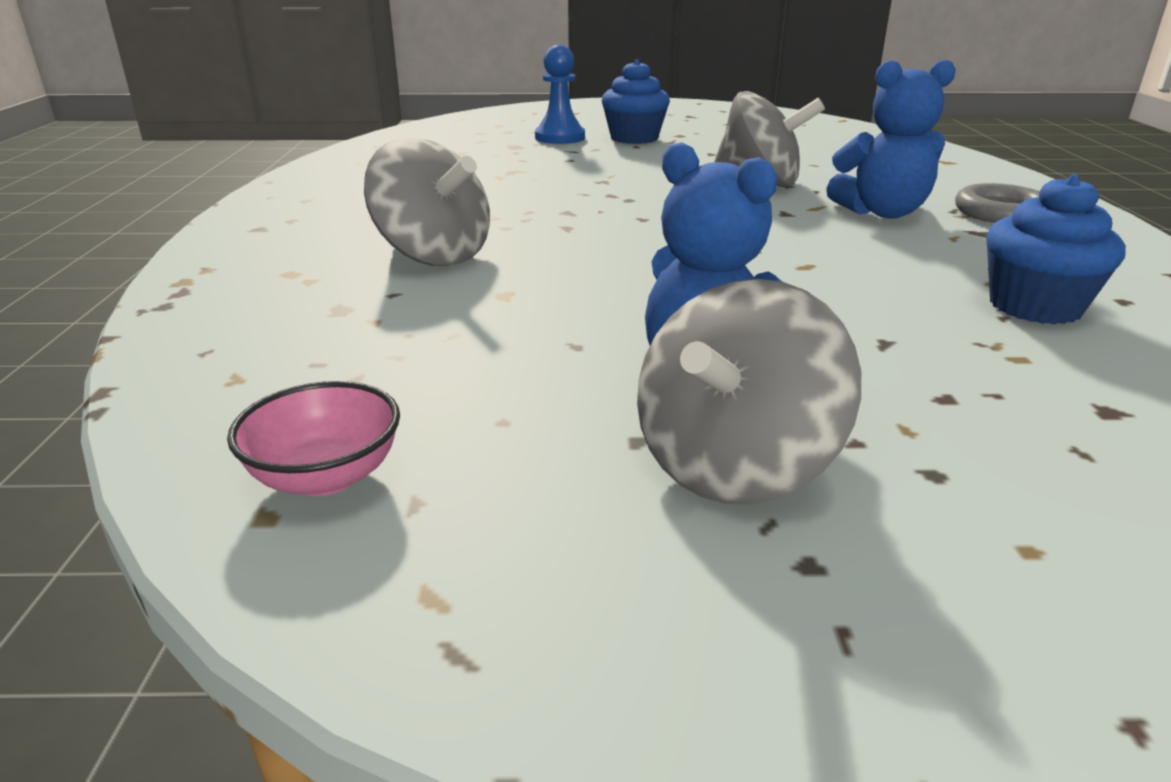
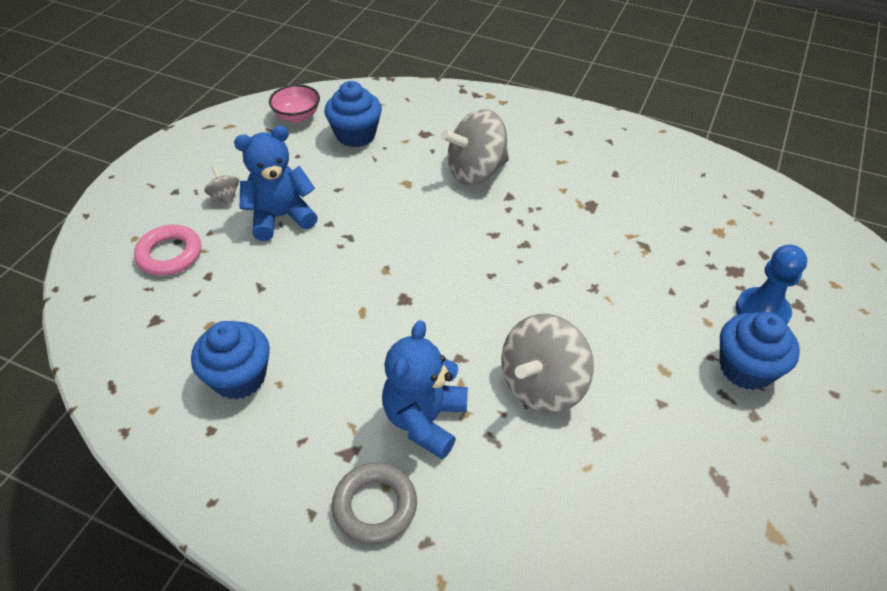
camera: 115 degrees right, 20 degrees up
(379, 372) = (355, 135): none -> blue cupcake
(735, 466) = (225, 197): grey spinning top -> grey spinning top, size x0.46
(979, 465) = (170, 254): none -> pink ring

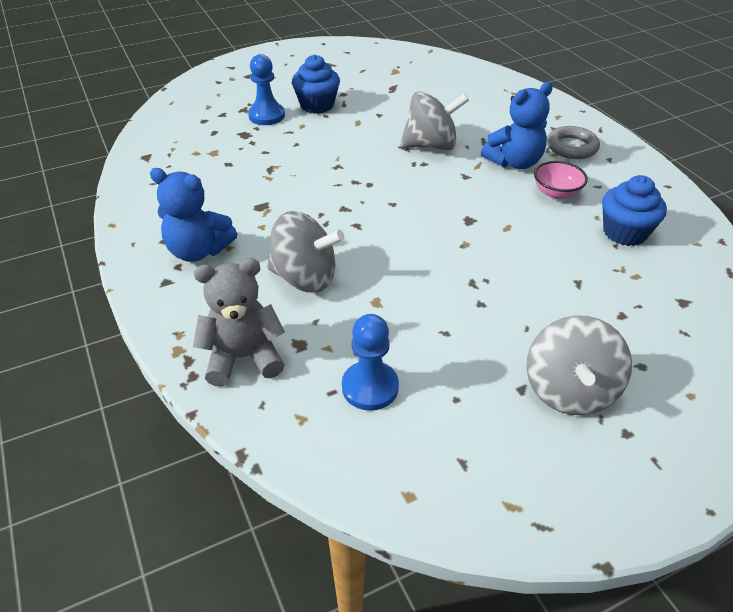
camera: 140 degrees left, 5 degrees down
(170, 254) = (654, 355): pink ring -> none
(225, 197) = (569, 390): grey spinning top -> grey spinning top, size x2.19
(281, 217) = (522, 334): blue teddy bear -> blue teddy bear (198, 251)
(297, 116) = (412, 463): pink bowl -> pink bowl (556, 193)
(355, 135) = (370, 387): blue cupcake -> blue pawn
(447, 111) = (243, 357): none -> grey teddy bear

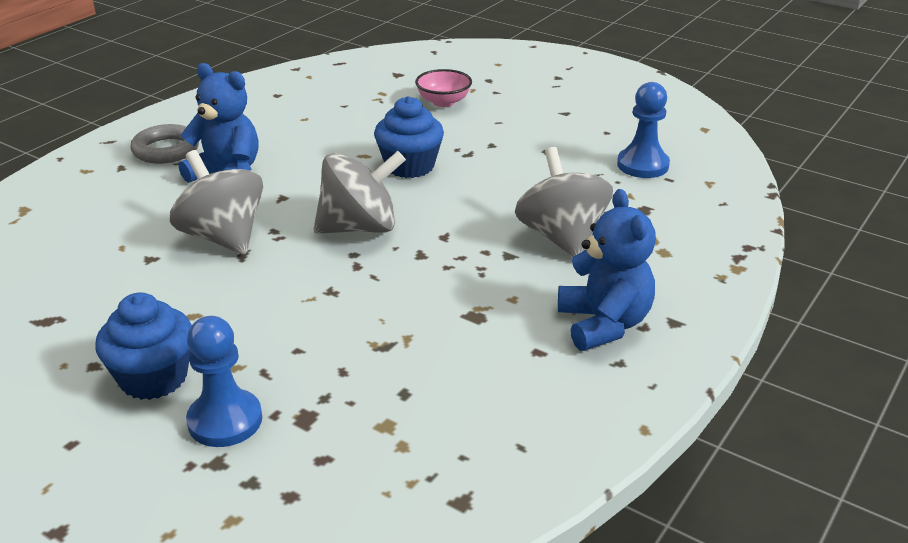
camera: 120 degrees left, 10 degrees down
(243, 357) = (695, 230): grey teddy bear -> none
(556, 193) = (276, 143): pink bowl -> pink bowl (443, 102)
(569, 390) = (544, 98): grey spinning top -> grey spinning top (360, 227)
(624, 232) = (320, 104): blue cupcake -> blue cupcake (410, 166)

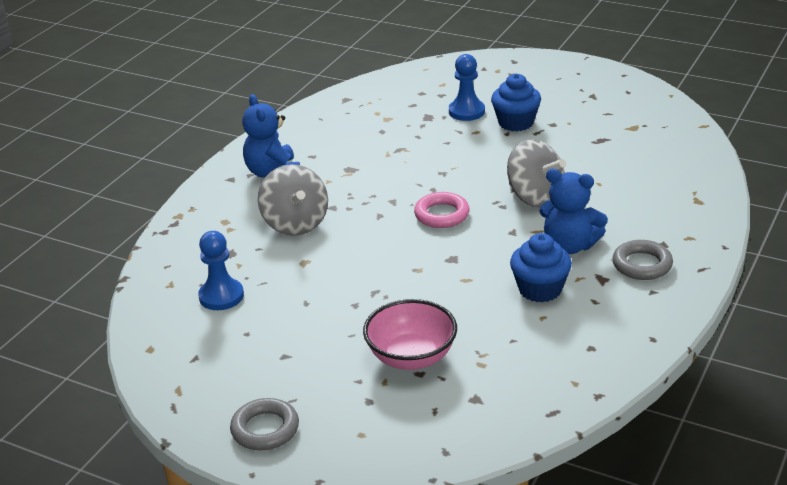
camera: 175 degrees right, 0 degrees up
(360, 227) = (442, 215): grey spinning top -> pink ring
(410, 166) = (422, 272): blue cupcake -> blue cupcake (540, 289)
(443, 102) = (411, 357): pink bowl -> pink bowl, size x1.56
(577, 71) = (265, 429): none -> grey ring

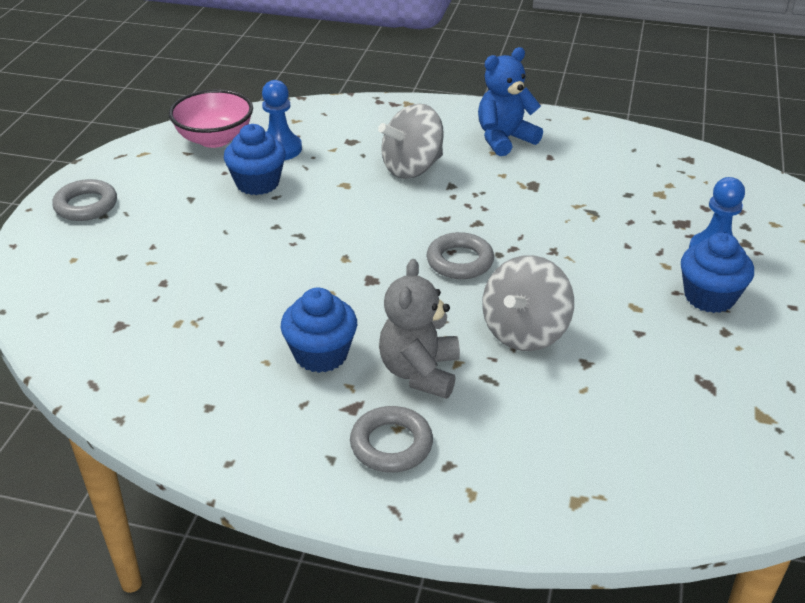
camera: 75 degrees right, 5 degrees up
(277, 312) = (257, 183): none -> blue cupcake
(411, 357) = (189, 274): pink bowl -> pink bowl (215, 139)
(442, 215) = (460, 261): pink ring -> grey ring
(569, 246) = (420, 372): blue teddy bear -> grey teddy bear

